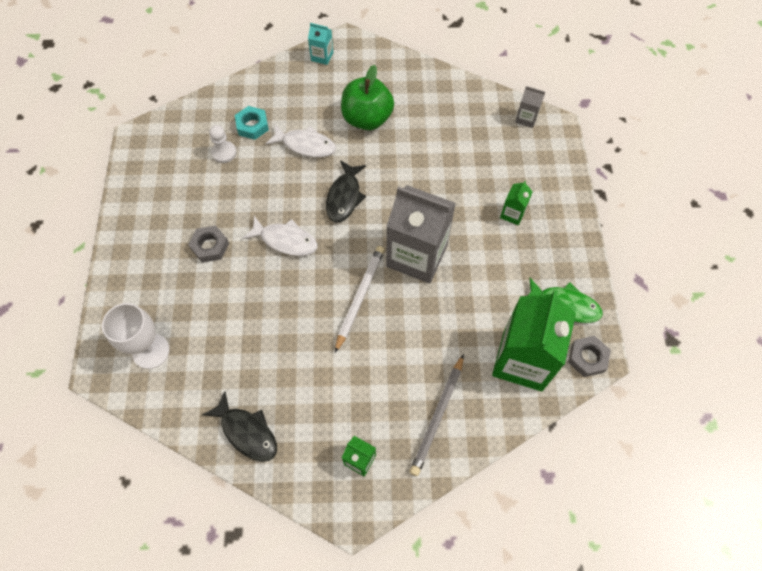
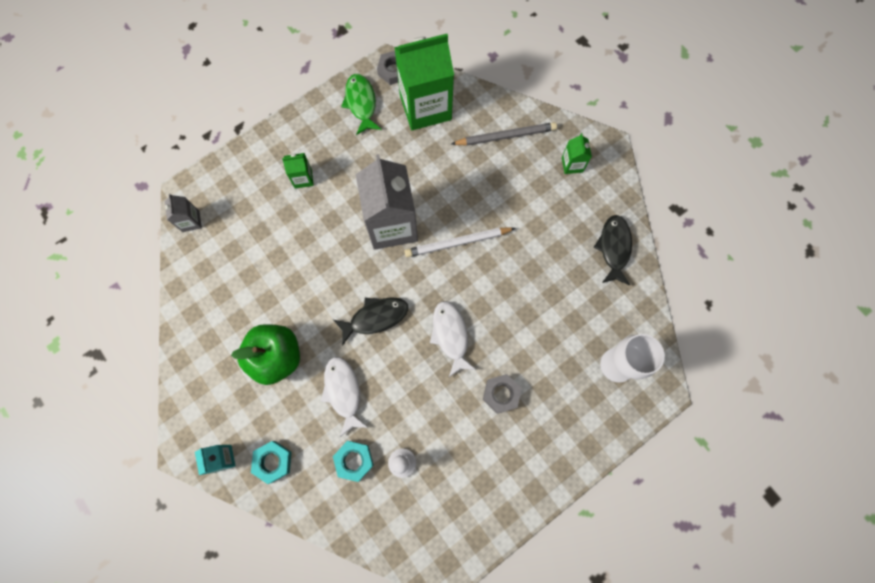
camera: 125 degrees left, 10 degrees up
(294, 81) = (273, 461): none -> turquoise nut

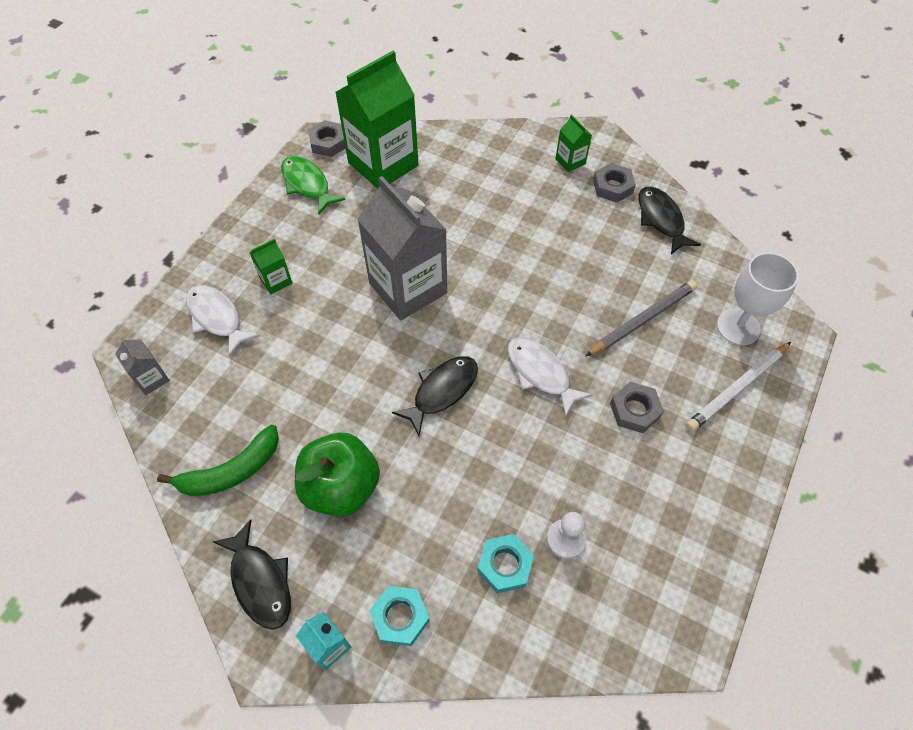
camera: 25 degrees left, 15 degrees down
(200, 397) = (260, 581): none -> black fish
(213, 313) = (231, 471): none -> green banana
(343, 392) = (447, 490): white fish -> white fish (217, 318)
(457, 243) = (493, 277): white pencil -> white pencil (737, 388)
(505, 136) = (485, 160): grey pencil -> grey pencil (642, 320)
(592, 202) = (612, 187): none -> grey nut

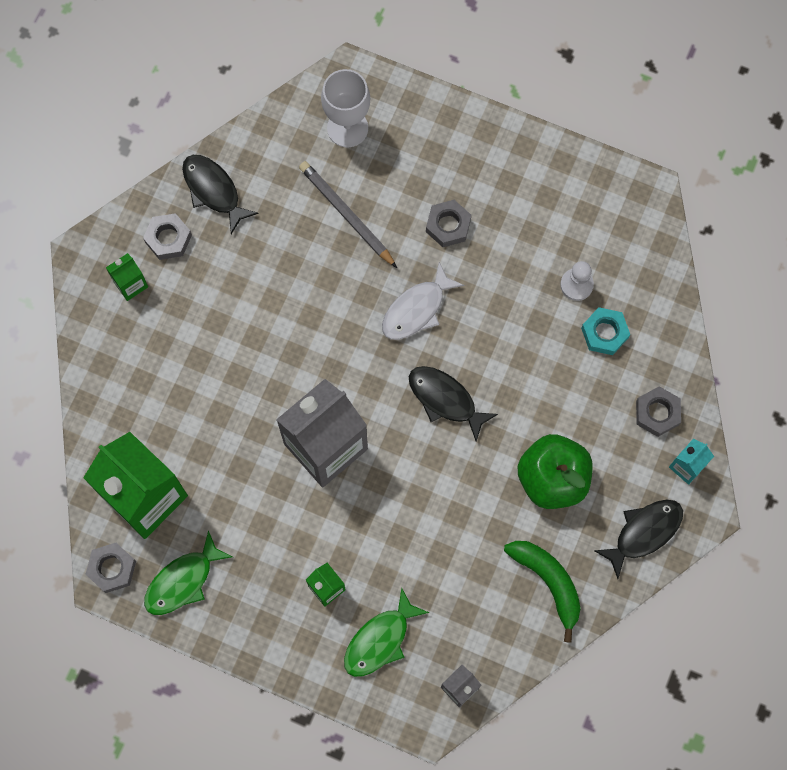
camera: 95 degrees left, 15 degrees up
(217, 318) = (380, 640): white fish -> green fish
(400, 617) = (657, 413): turquoise nut -> grey nut
(661, 219) = (213, 190): black fish -> black fish turned 75 degrees clockwise
(737, 388) = (416, 136): white pencil -> none

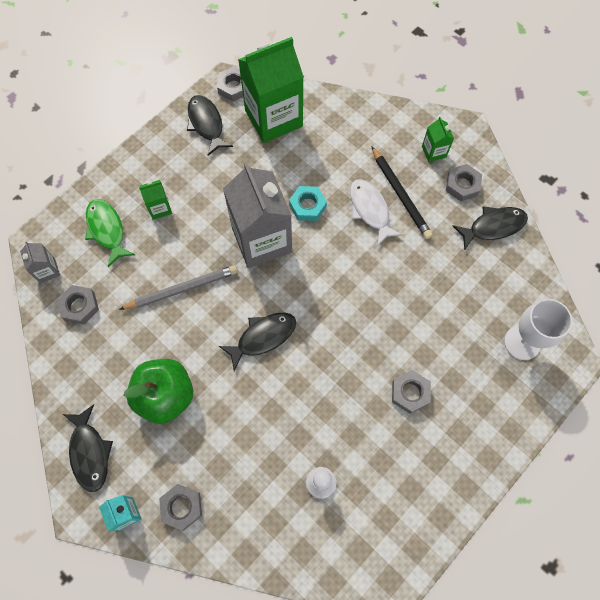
camera: 110 degrees right, 5 degrees down
(183, 581) = (206, 124): green fish -> black fish
(206, 305) = (400, 194): none -> black pencil
(346, 215) = (444, 316): grey pencil -> grey pencil (182, 289)
(416, 309) = (345, 342): white fish -> white fish (370, 210)
(488, 625) = (79, 306): none -> grey nut
(548, 582) = (89, 361): green banana -> none
(604, 333) = (269, 490): turquoise nut -> turquoise nut (307, 206)

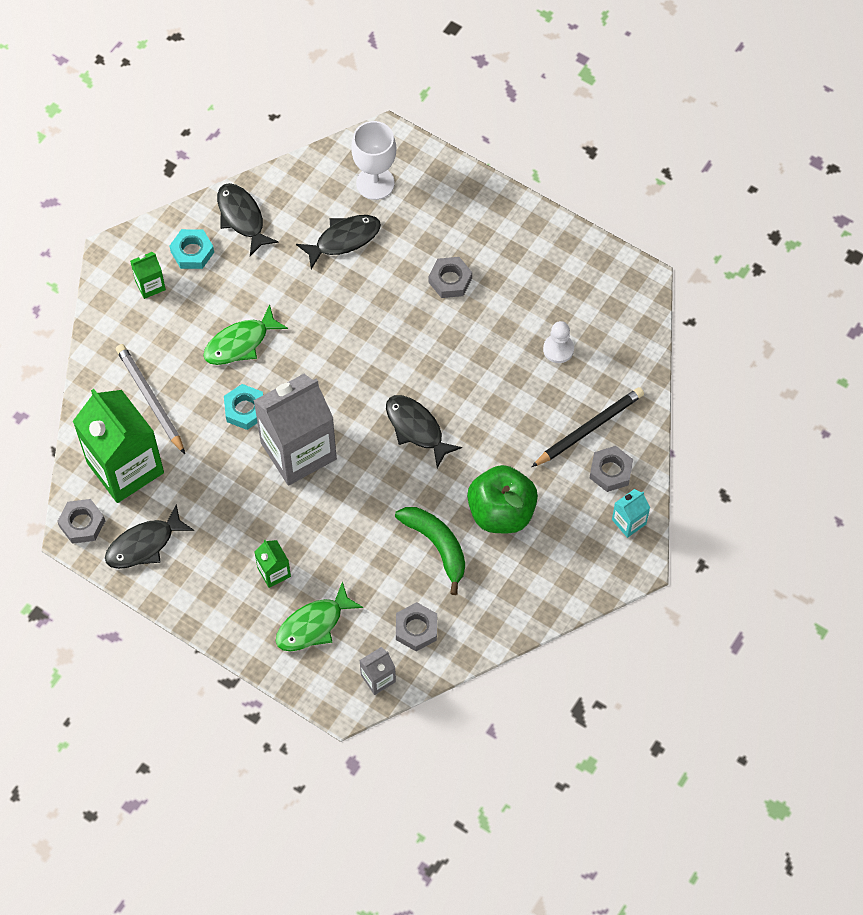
camera: 100 degrees left, 5 degrees down
(90, 453) = (577, 573): black fish -> black fish (344, 239)
(149, 335) = (437, 545): none -> green banana
(182, 289) = (375, 523): grey pencil -> grey pencil (150, 399)
(370, 210) = (240, 343): white fish -> green fish
(400, 194) = (214, 314): black pencil -> black pencil (589, 428)
(462, 185) = (192, 252): grey nut -> turquoise nut

